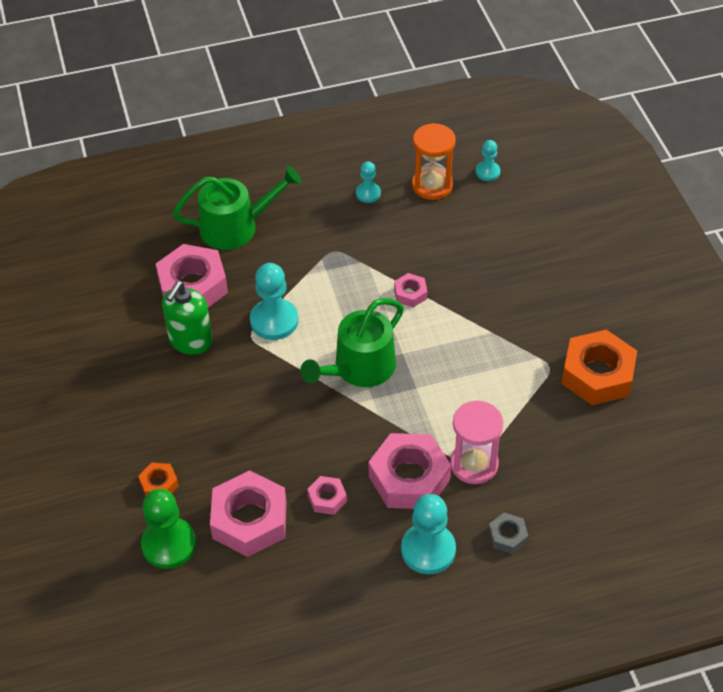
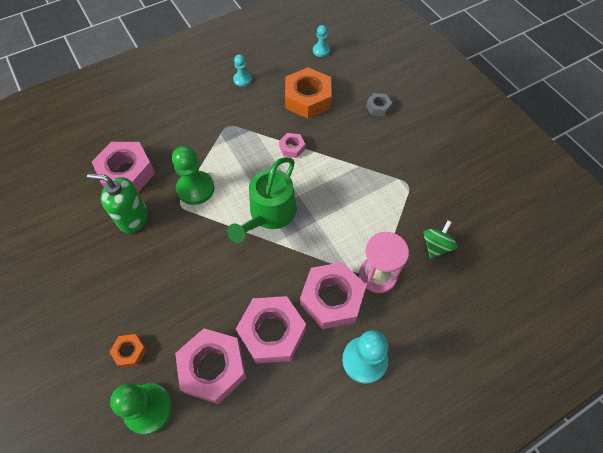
camera: 15 degrees left, 10 degrees up
(190, 341) = (133, 218): green soap dispenser -> green soap dispenser turned 90 degrees clockwise
(235, 227) = (151, 121): green watering can -> none
(274, 321) = (195, 188): turquoise pawn -> green pawn
(327, 498) = (272, 332): pink nut -> pink nut, size x2.08
(432, 185) = (286, 66): orange hourglass -> none
(507, 536) = (422, 332): grey nut -> grey nut (378, 107)
(560, 446) = (436, 246): none -> green spinning top
(597, 374) = (443, 183): orange nut -> orange nut (307, 98)

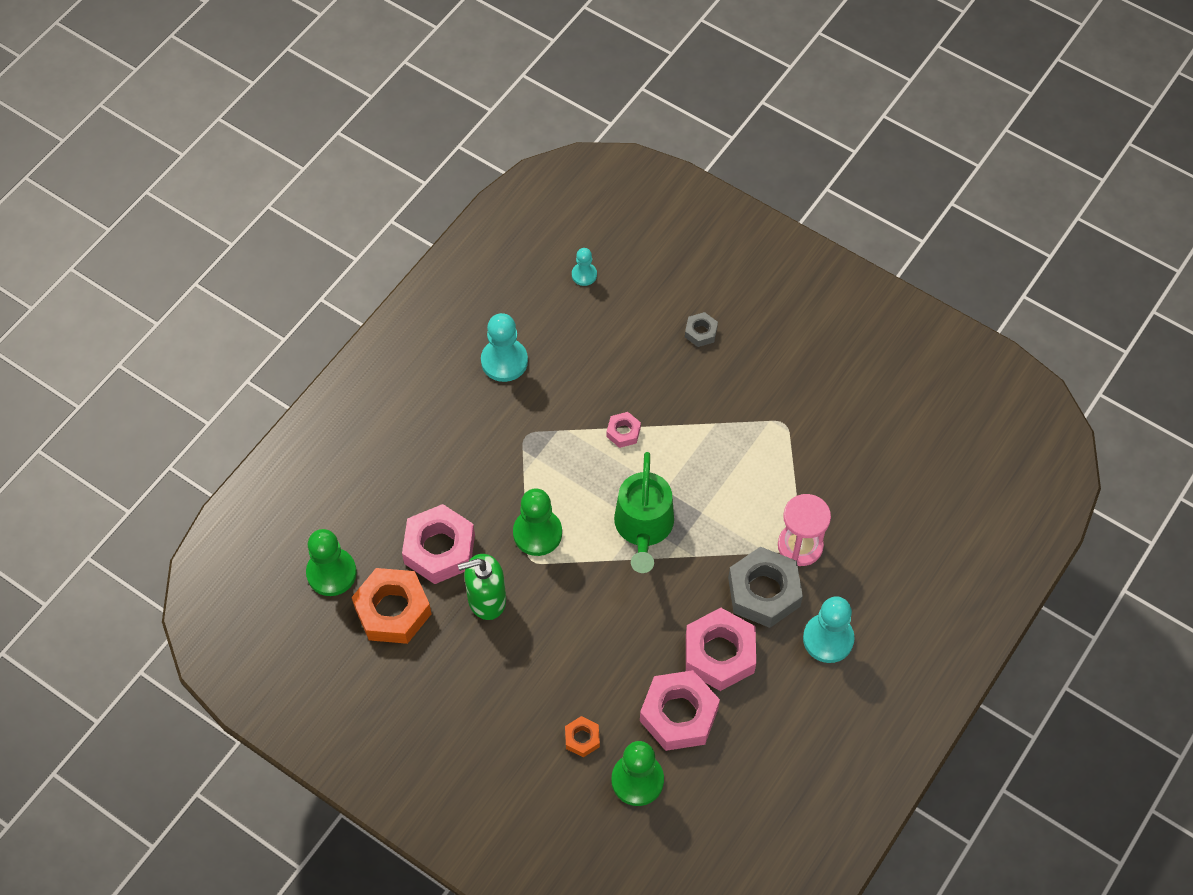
camera: 25 degrees left, 0 degrees up
(52, 160) = (331, 573): none -> green pawn
(242, 79) = (504, 361): turquoise pawn -> turquoise pawn, size x1.79
(307, 98) = (605, 355): orange nut -> orange nut (393, 610)
(332, 298) = (764, 592): pink nut -> grey nut
(436, 246) = (848, 485): green spinning top -> none

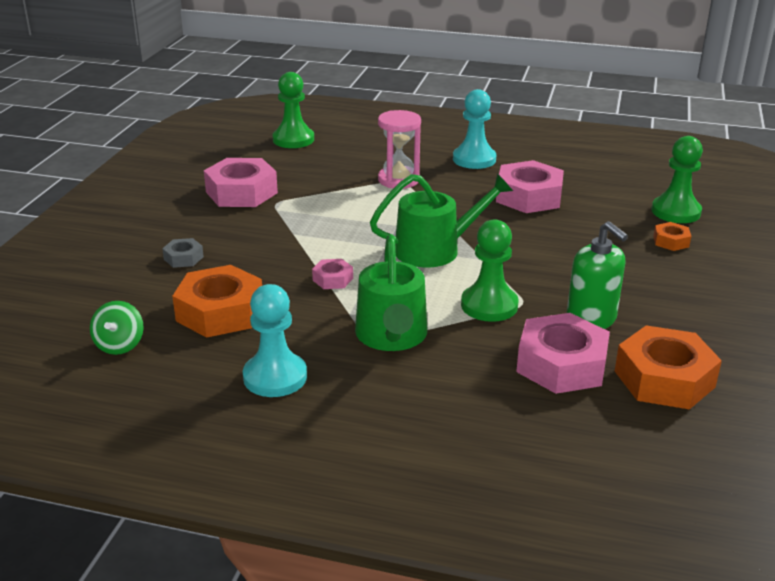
camera: 110 degrees left, 30 degrees down
(331, 573) = (666, 441): green pawn -> green pawn (293, 139)
(524, 449) = (391, 336): none -> green watering can
(584, 275) = (120, 345): turquoise pawn -> green spinning top
(604, 343) = (220, 312): none -> orange nut
(679, 714) = (600, 204): pink nut -> pink nut (241, 192)
(764, 592) = (454, 188): grey nut -> none

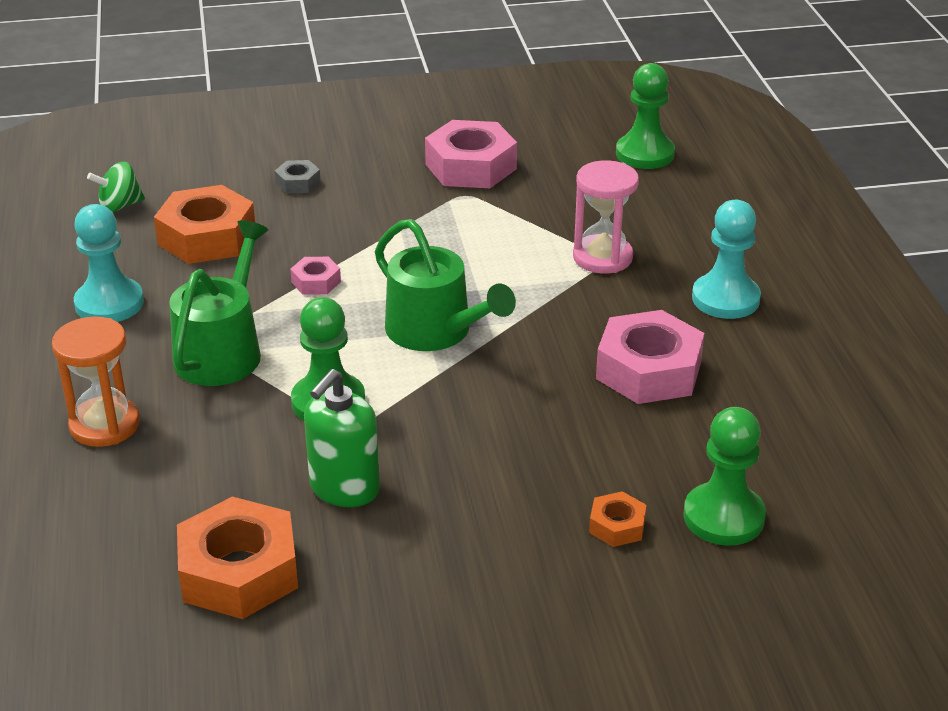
camera: 65 degrees right, 5 degrees up
(391, 336) = (222, 351): green watering can -> green watering can turned 135 degrees clockwise
(452, 409) = (104, 425): none -> orange hourglass
(561, 364) = (228, 483): pink nut -> none

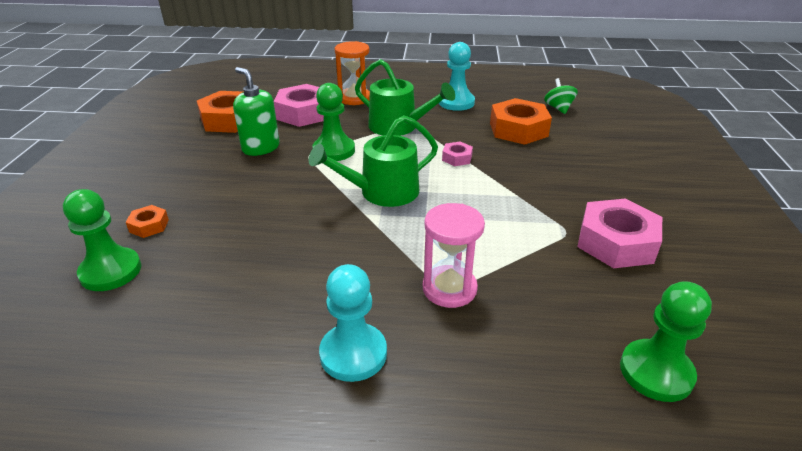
camera: 105 degrees right, 0 degrees up
(298, 183) = (586, 163): grey nut -> none
(648, 370) = (283, 276): pink nut -> pink nut (304, 113)

